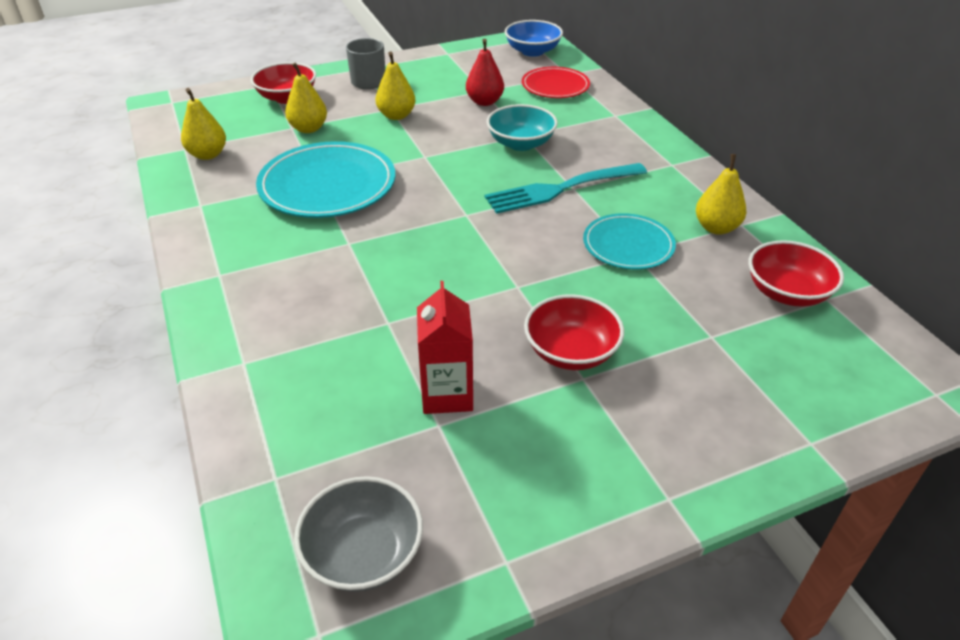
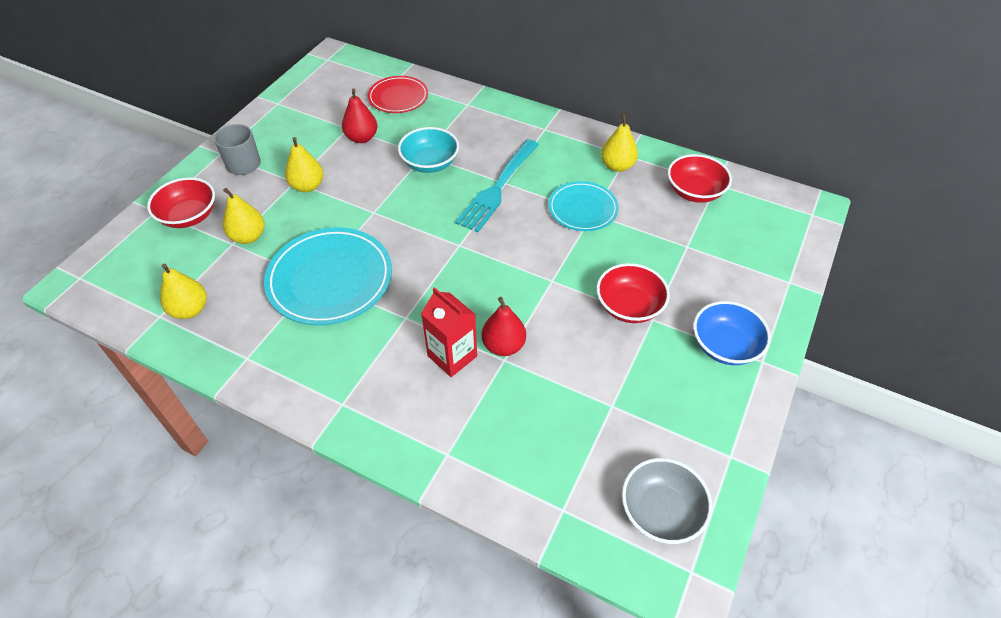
camera: 40 degrees left, 10 degrees up
(402, 311) = (503, 345): none -> red pear
(447, 394) = (594, 383): red carton -> red carton (452, 356)
(532, 51) = (345, 70): blue bowl -> blue bowl (725, 346)

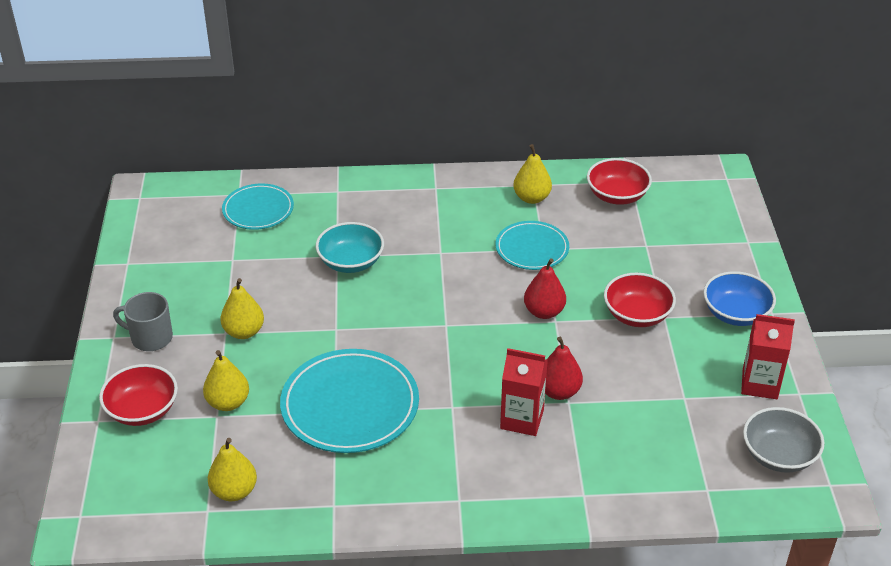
camera: 30 degrees left, 10 degrees down
(362, 138) = (257, 264): red pear -> red pear (544, 312)
(398, 97) = (258, 210): red plate -> turquoise plate
(498, 188) = (438, 260): turquoise fork -> none
(696, 427) = (759, 384): none -> red carton

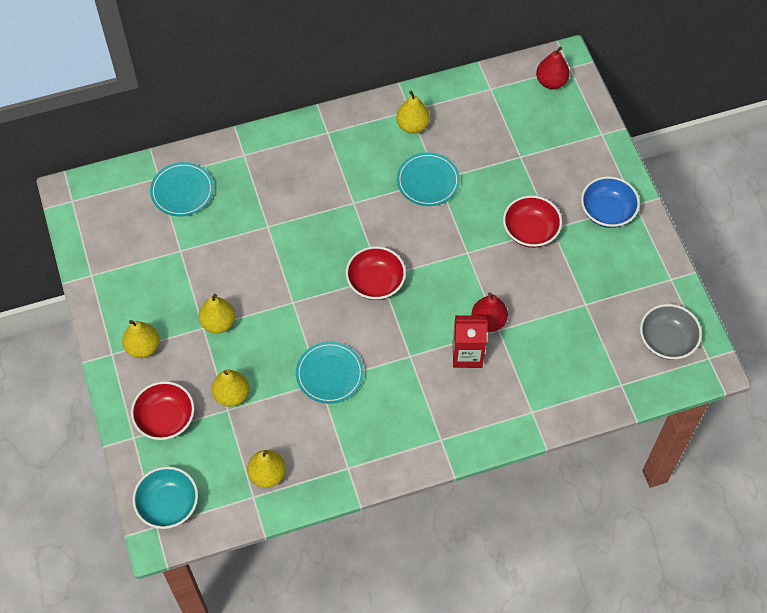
camera: 15 degrees left, 20 degrees up
(150, 338) = (143, 347): grey mug -> yellow pear
(350, 405) = (329, 374): turquoise plate -> turquoise plate, size x0.60
(351, 262) = (282, 230): turquoise bowl -> turquoise bowl (168, 504)
(544, 312) = (456, 245): red pear -> red pear (551, 82)
(617, 195) = (483, 107): red bowl -> red bowl (375, 282)
(759, 384) = (639, 277): red carton -> none

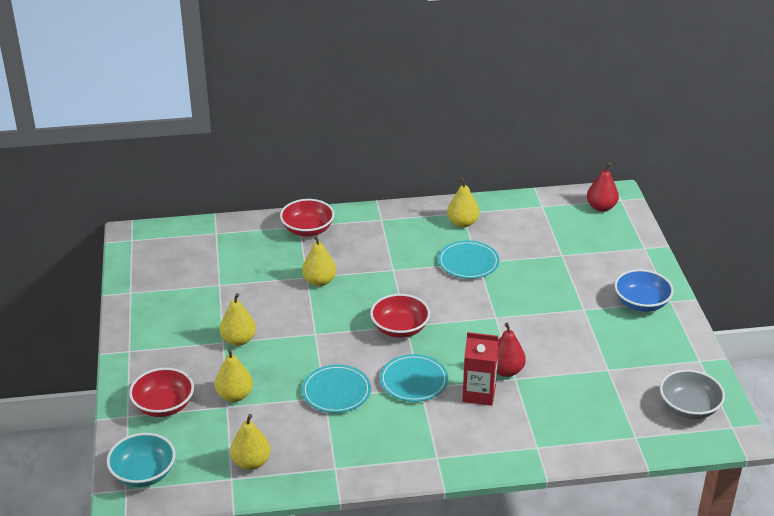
camera: 10 degrees right, 25 degrees down
(143, 347) = (160, 349): yellow pear -> yellow pear (319, 281)
(182, 191) = (234, 244): turquoise plate -> turquoise plate (414, 381)
(530, 231) = (561, 308): red bowl -> red bowl (307, 230)

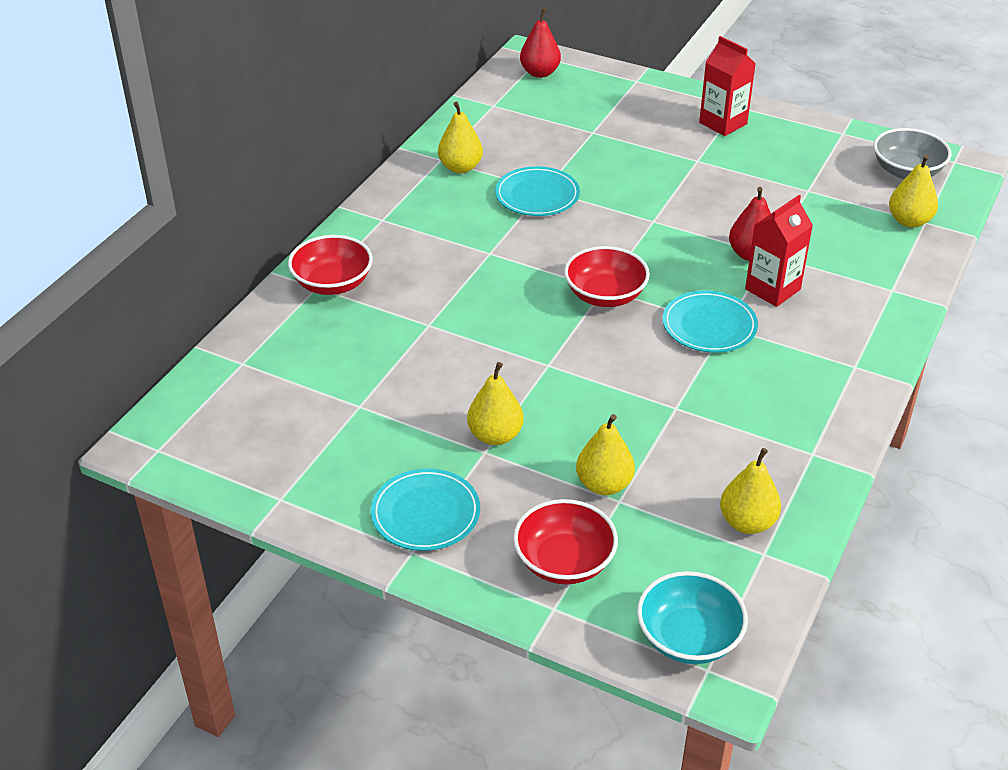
camera: 55 degrees left, 5 degrees up
(319, 281) = (448, 318): yellow pear -> yellow pear (909, 221)
(336, 391) = (674, 394): turquoise plate -> turquoise plate (425, 513)
(641, 303) = (723, 123): blue bowl -> red carton

